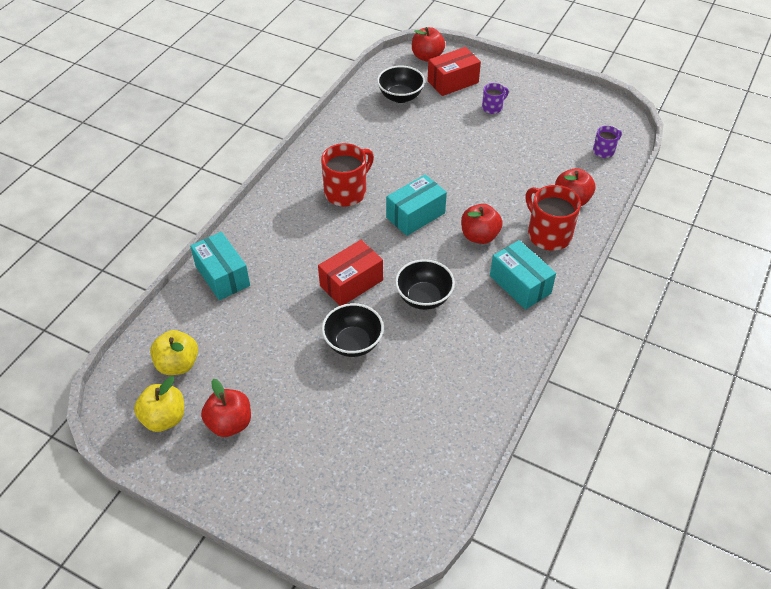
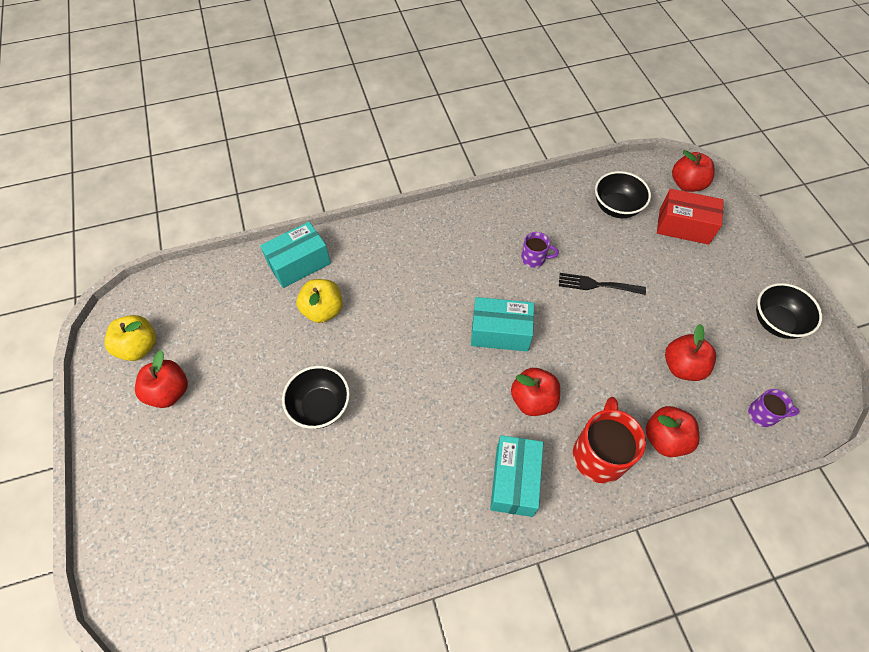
camera: 45 degrees right, 10 degrees up
(178, 364) = (193, 311): yellow apple -> yellow apple (323, 310)
(222, 276) = (299, 264): turquoise box -> turquoise box turned 45 degrees clockwise
(346, 192) = (468, 264): red mug -> none
(351, 283) = (379, 351): red box -> none
(424, 297) = (419, 416): black bowl -> black bowl (776, 322)
(441, 148) = (597, 285): none -> black fork
(492, 107) = (694, 280): purple mug -> purple mug (534, 258)
(538, 157) = (682, 366): none -> red apple

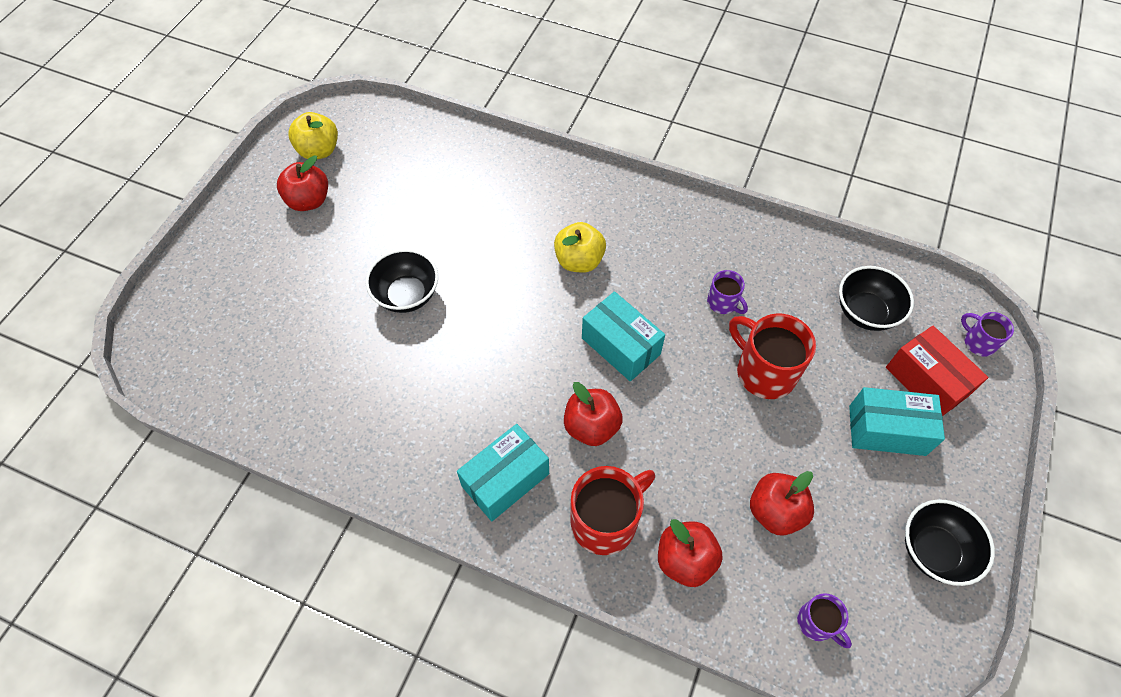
camera: 40 degrees right, 0 degrees up
(299, 264) = (500, 165): turquoise box -> turquoise box (887, 430)
(323, 310) = (483, 217): yellow apple -> yellow apple (579, 261)
(597, 285) = (764, 371): black fork -> red mug
(687, 184) = (978, 342): red apple -> purple mug

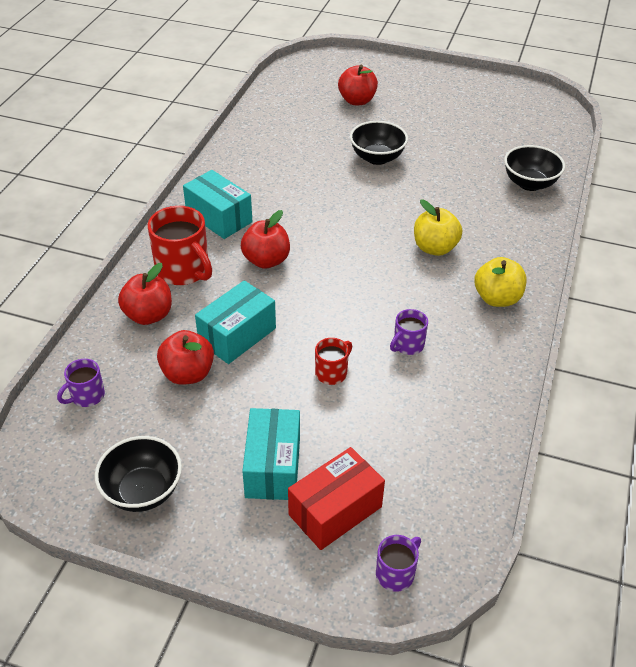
camera: 85 degrees right, 15 degrees down
(309, 201) = (456, 104): red apple -> red apple (357, 101)
(319, 150) = (510, 102): yellow apple -> yellow apple (497, 298)
(620, 346) = (347, 276): turquoise box -> turquoise box (237, 335)
(764, 371) = (332, 373): red mug -> red mug, size x0.54
(865, 312) = (418, 463): black bowl -> black bowl (529, 183)

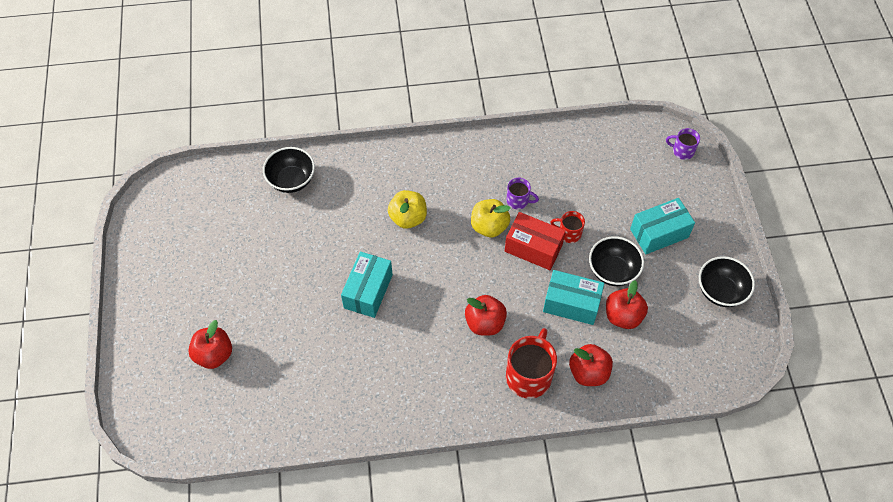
camera: 115 degrees left, 15 degrees up
(87, 396) = (680, 367): purple mug -> none
(219, 217) = (453, 384): turquoise box -> turquoise box (368, 291)
(335, 511) = (665, 191): red box -> red box (533, 248)
(377, 158) = (306, 300): black bowl -> black bowl (612, 271)
(497, 298) = (443, 165): yellow apple -> yellow apple (489, 226)

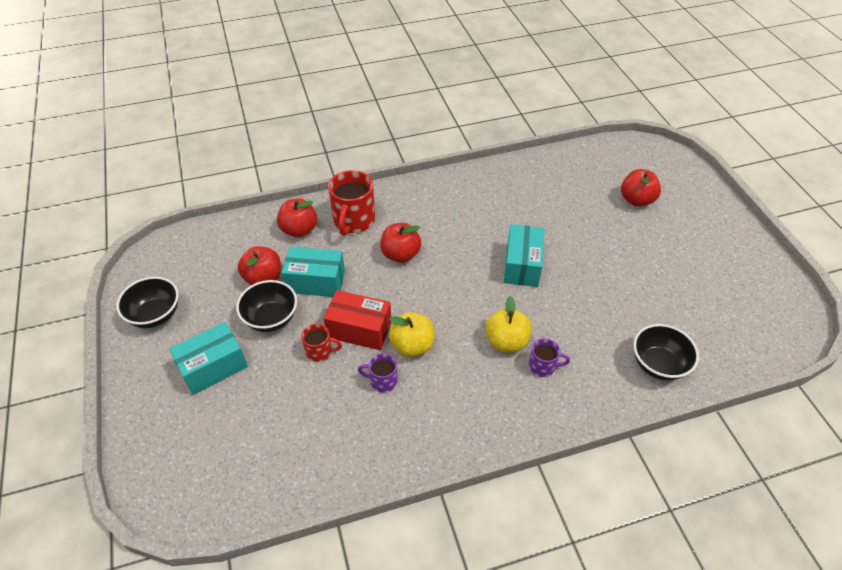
camera: 170 degrees right, 10 degrees down
(682, 151) = (163, 486): purple mug -> purple mug (543, 366)

